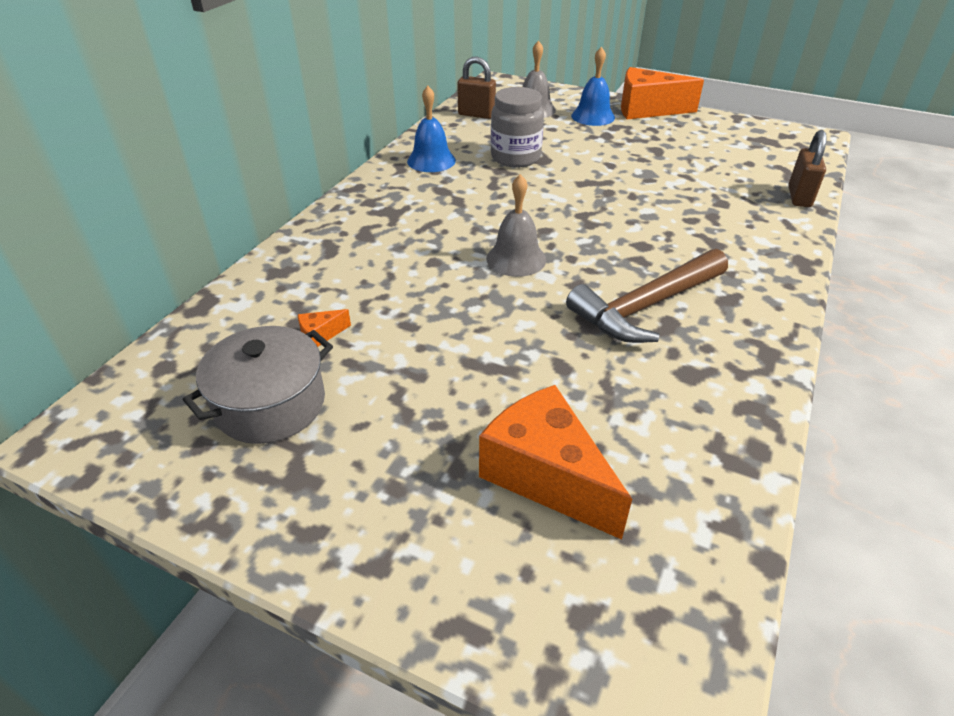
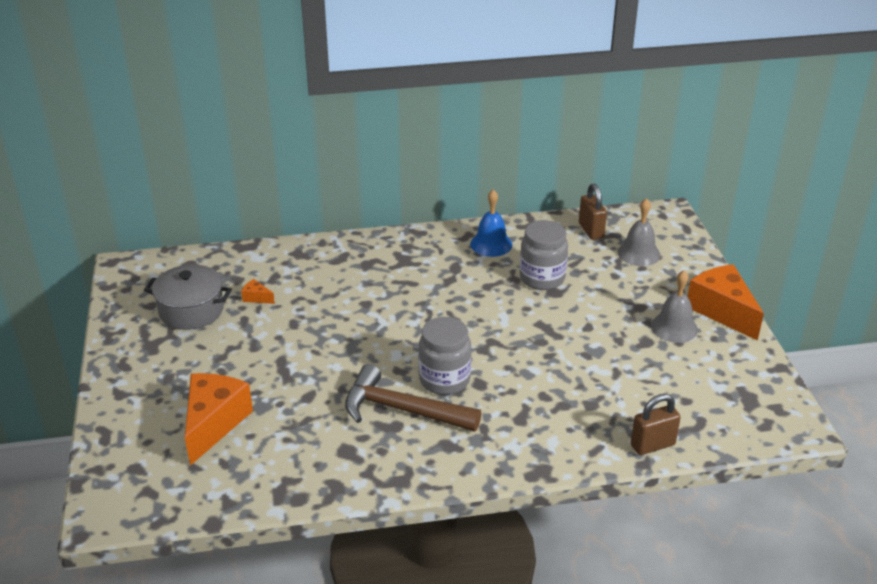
camera: 55 degrees right, 5 degrees down
(516, 259) = (403, 334): grey bell -> grey bell (674, 327)
(593, 116) = (666, 287): blue bell -> none
(618, 262) = (444, 380): none -> grey jar

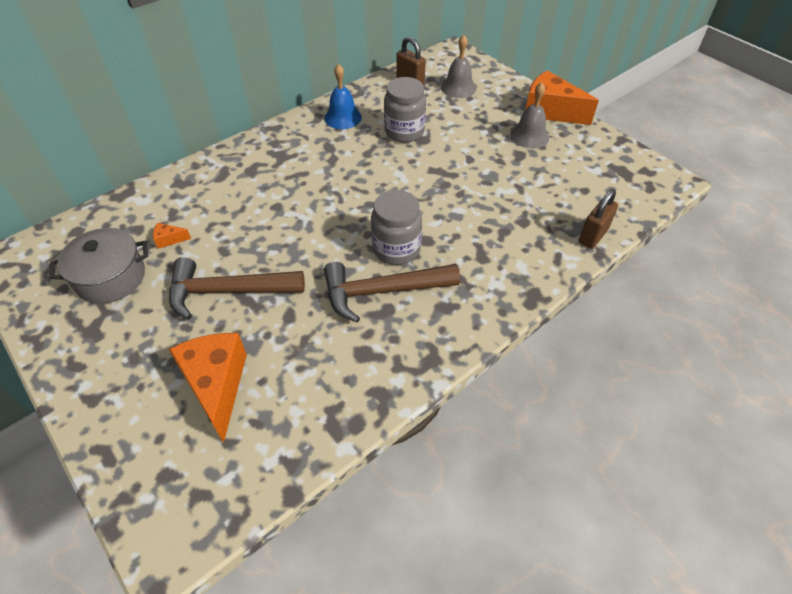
camera: 30 degrees left, 15 degrees up
(274, 357) = (228, 291): none -> brown hammer

